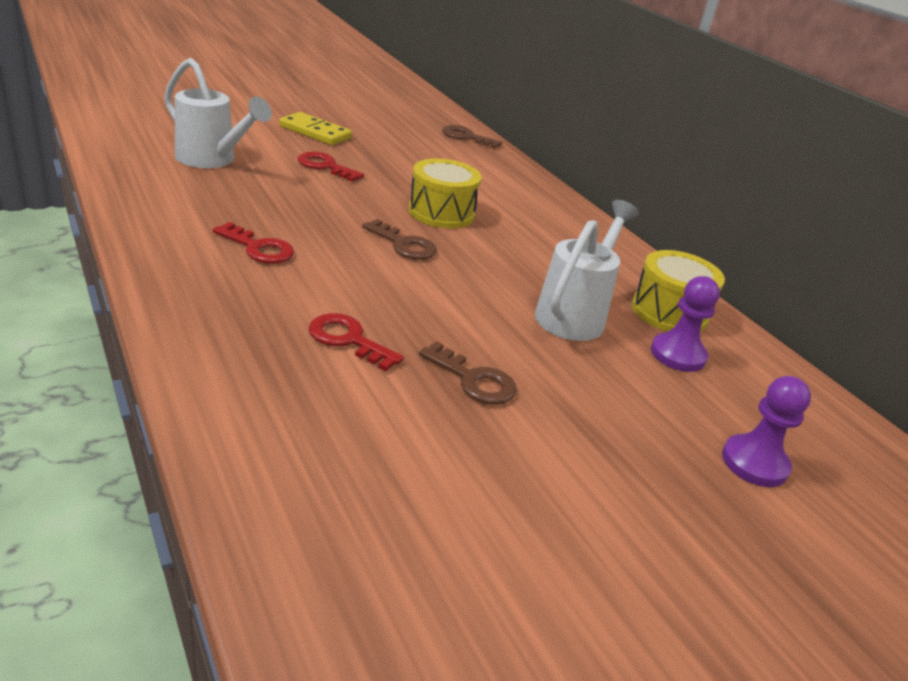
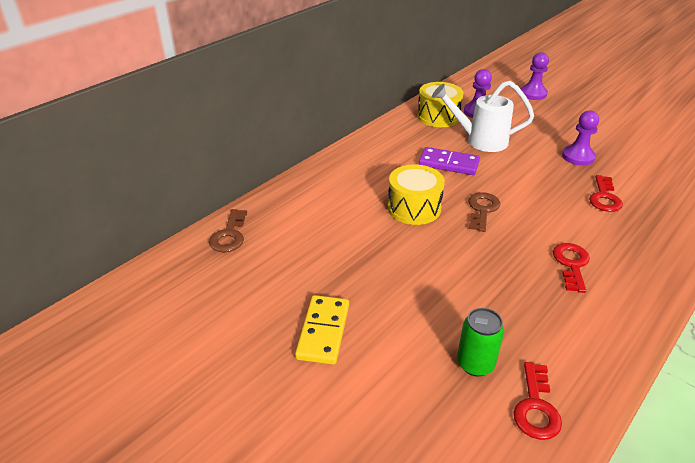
camera: 105 degrees left, 5 degrees up
(212, 160) = (475, 364): white watering can -> green can
(325, 166) = (401, 290): red key -> red key (536, 407)
(473, 380) = (578, 157): brown key -> purple pawn
(522, 266) = (448, 163): none -> purple domino

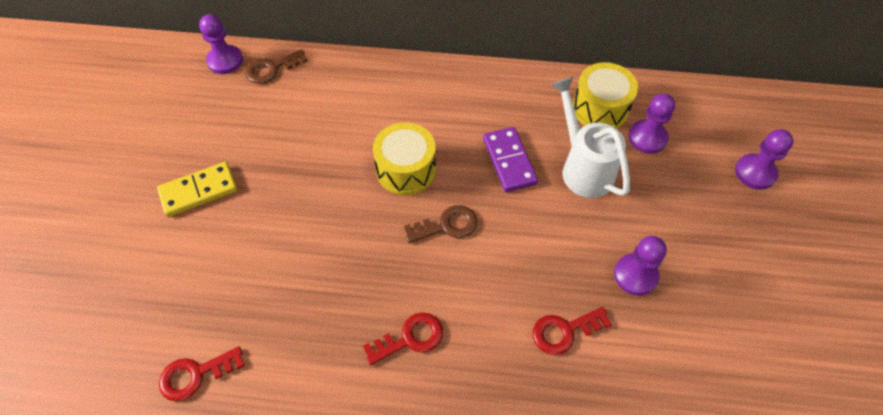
camera: 55 degrees right, 20 degrees up
(183, 259) = (225, 61): none -> purple pawn
(475, 364) = (221, 311): green can -> none

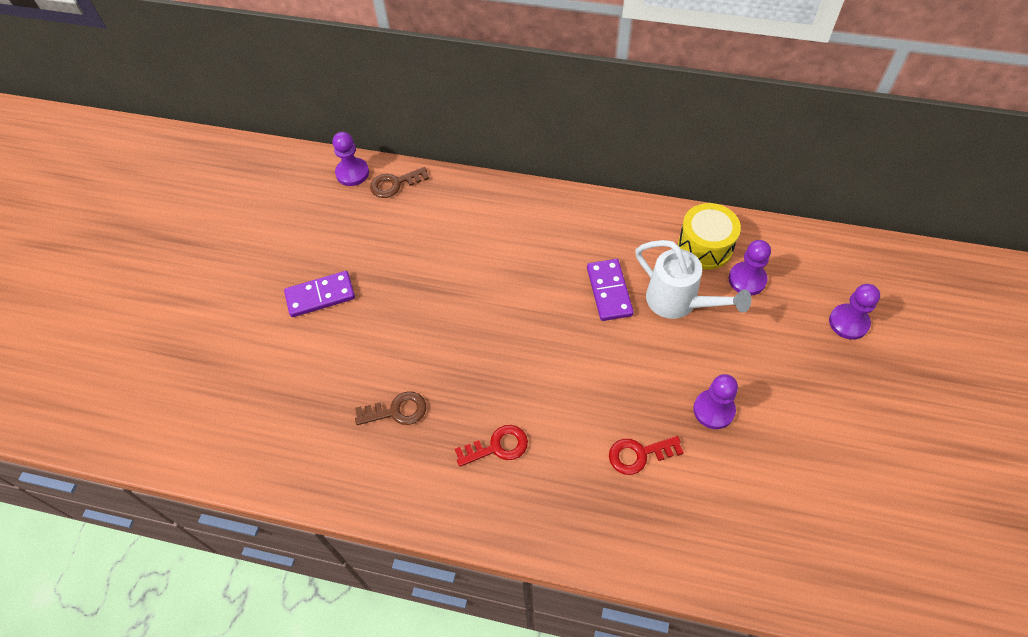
camera: 10 degrees right, 0 degrees up
(195, 375) = (307, 459): red key -> none
(199, 191) = (320, 296): yellow domino -> purple domino
(406, 170) = (510, 292): yellow drum -> none
(447, 225) = (543, 347): brown key -> brown key (397, 411)
(583, 167) = (679, 303): white watering can -> white watering can turned 150 degrees clockwise

